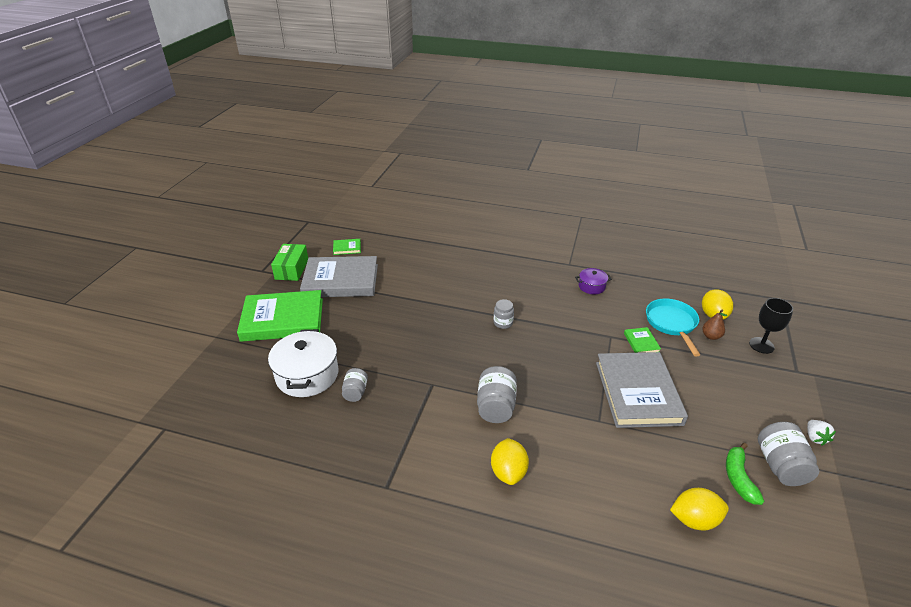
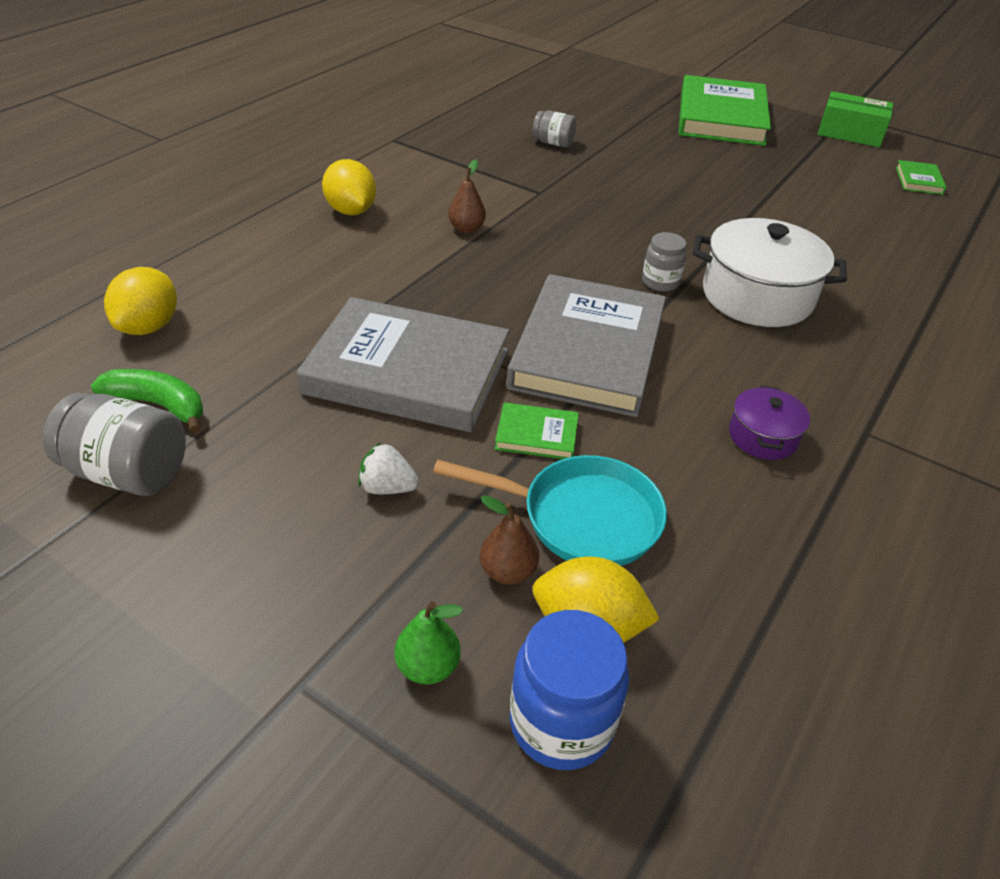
camera: 105 degrees right, 5 degrees up
(307, 375) = (600, 121): white pot -> white pot (757, 296)
(341, 281) = (814, 164): grey book -> grey book (587, 351)
(496, 406) = (466, 229): grey jar -> brown pear
(508, 472) = (351, 211): yellow lemon -> yellow lemon turned 45 degrees clockwise
(748, 315) = (561, 722): none -> blue jar
(761, 345) = (428, 667): black goblet -> green pear
(815, 438) = (126, 571): white strawberry -> white strawberry (387, 487)

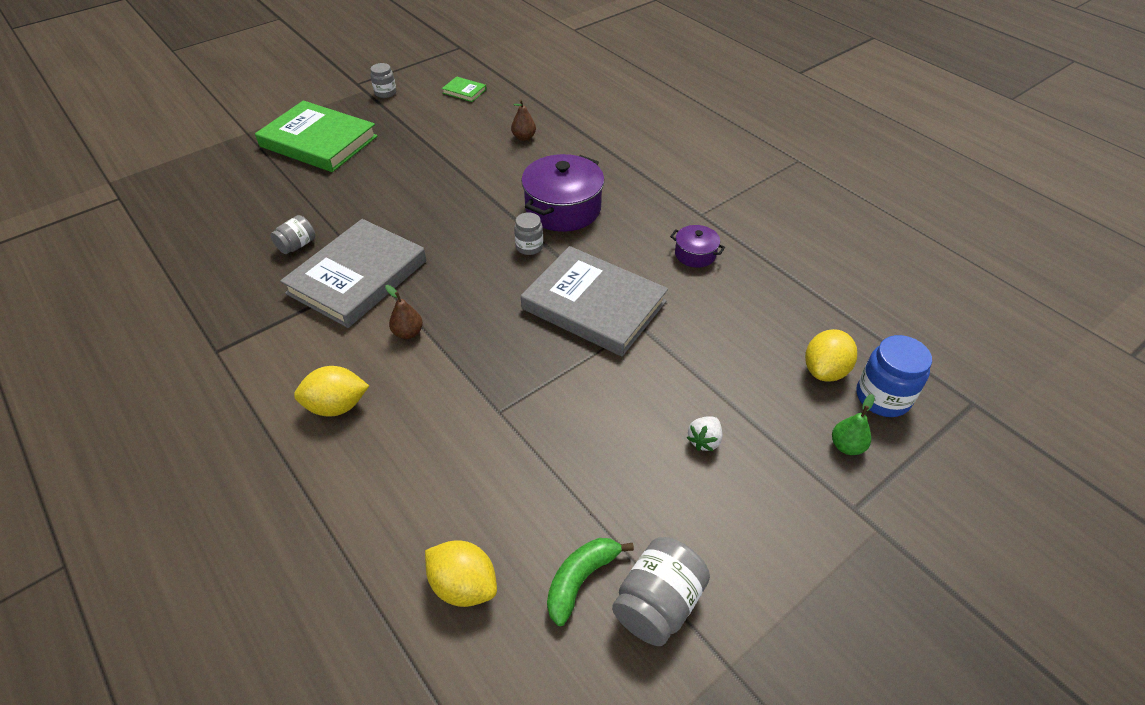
camera: 70 degrees left, 5 degrees up
(407, 372) = (587, 408): grey book -> grey book (357, 277)
(507, 571) = (782, 395): brown pear -> brown pear (524, 137)
(536, 435) = (671, 353): green book -> none
(581, 517) = (746, 351): turquoise pan -> none
(757, 296) = (563, 208): white pot -> purple pot
(850, 133) = (385, 93): green box -> grey jar

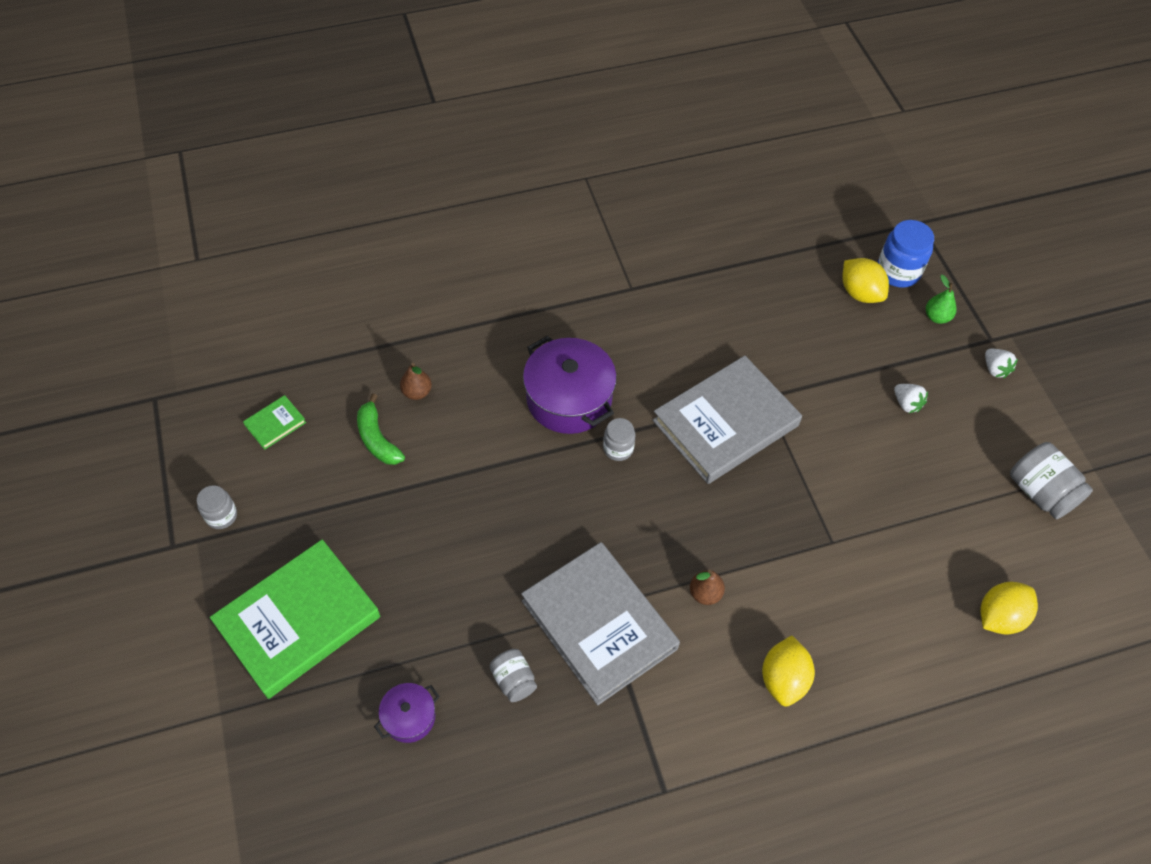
camera: 70 degrees left, 10 degrees up
(580, 580) = (1011, 535): green banana -> green banana (377, 439)
(695, 254) = (687, 317): purple pot -> purple pot (409, 717)
(813, 520) = (995, 369): none -> white strawberry

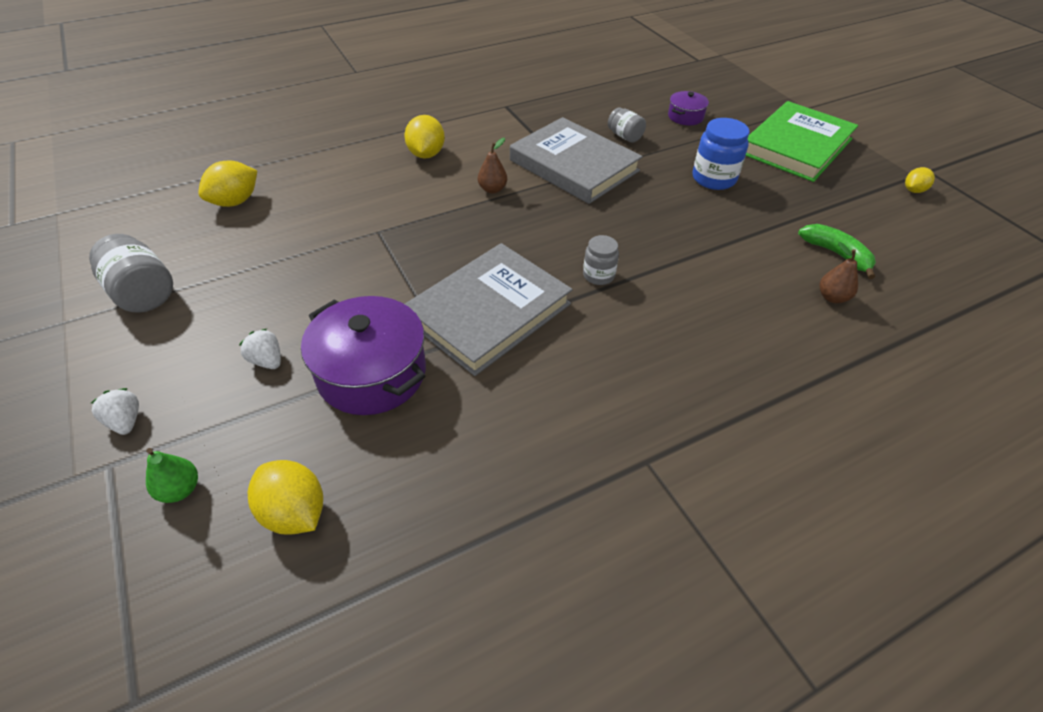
camera: 170 degrees right, 10 degrees down
(221, 516) = (913, 190): grey jar -> yellow lemon
(275, 424) = (941, 254): green book -> none
(569, 398) = (669, 313): purple pot -> purple pot (372, 373)
(898, 272) = (217, 567): blue jar -> blue jar (713, 178)

